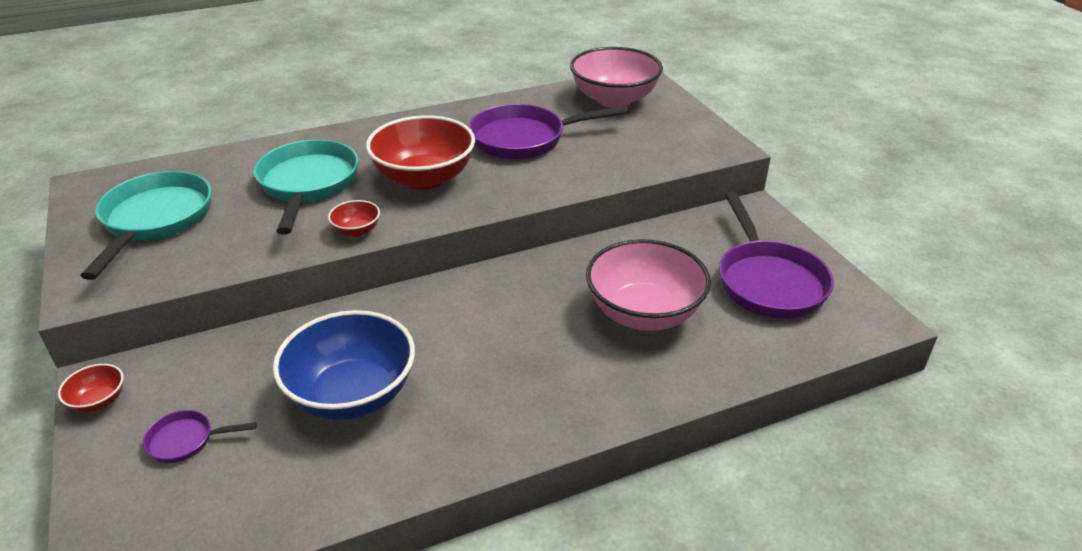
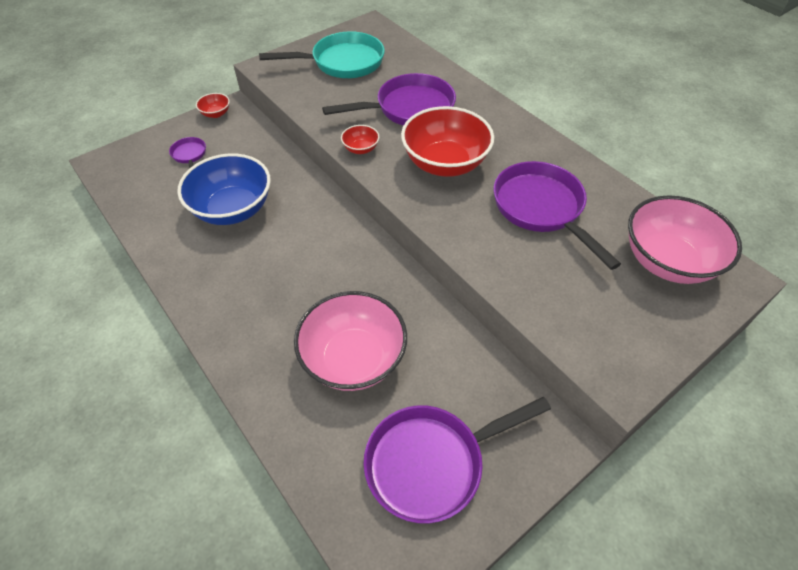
camera: 75 degrees right, 15 degrees up
(308, 185) = (409, 108): turquoise pan -> purple pan

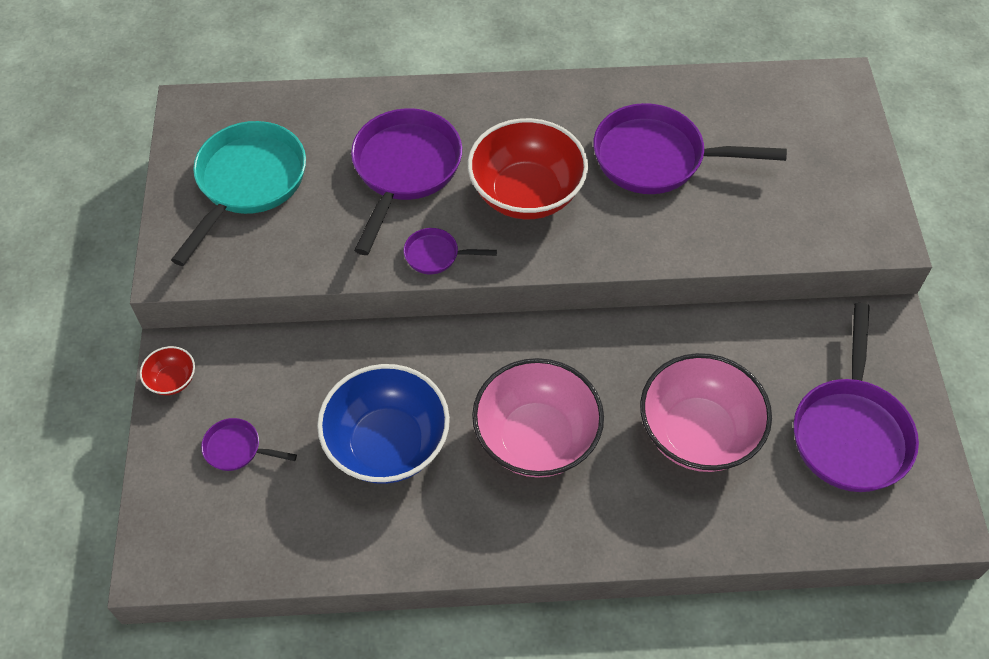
camera: 55 degrees left, 5 degrees up
(360, 149) = (436, 255): red bowl -> purple pan
(667, 261) = (789, 114): pink bowl -> pink bowl (536, 438)

